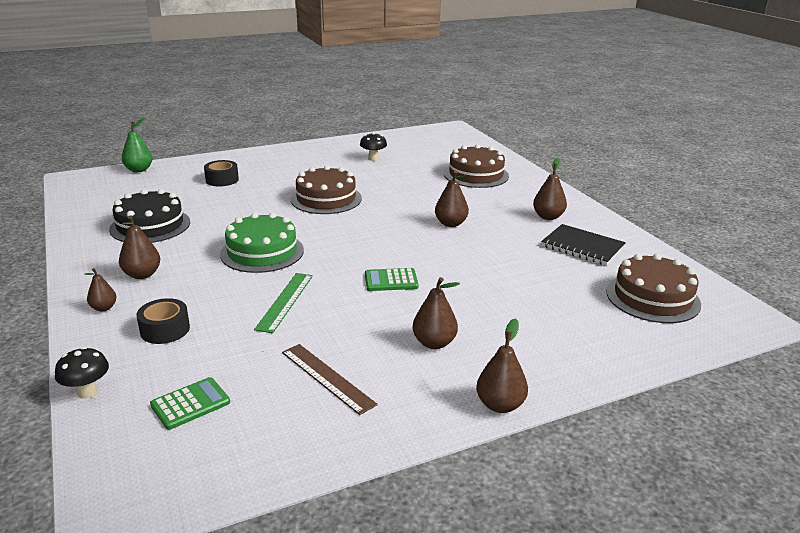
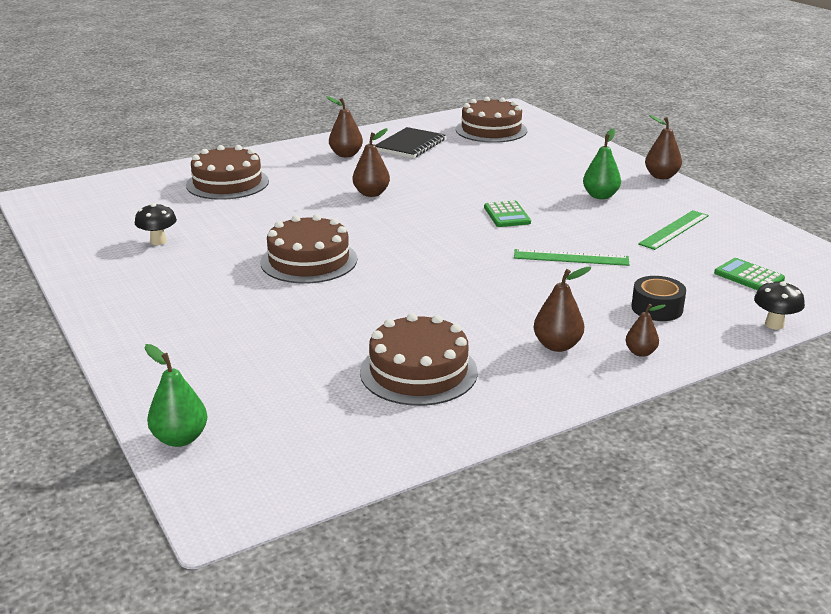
camera: 95 degrees left, 0 degrees up
(150, 225) = (418, 371): black cake -> brown cake
(222, 180) = (237, 344): black tape -> none
(262, 252) = (471, 282): green cake -> none
(327, 378) = (674, 230): brown ruler -> green ruler
(434, 343) = (600, 196): brown pear -> green pear

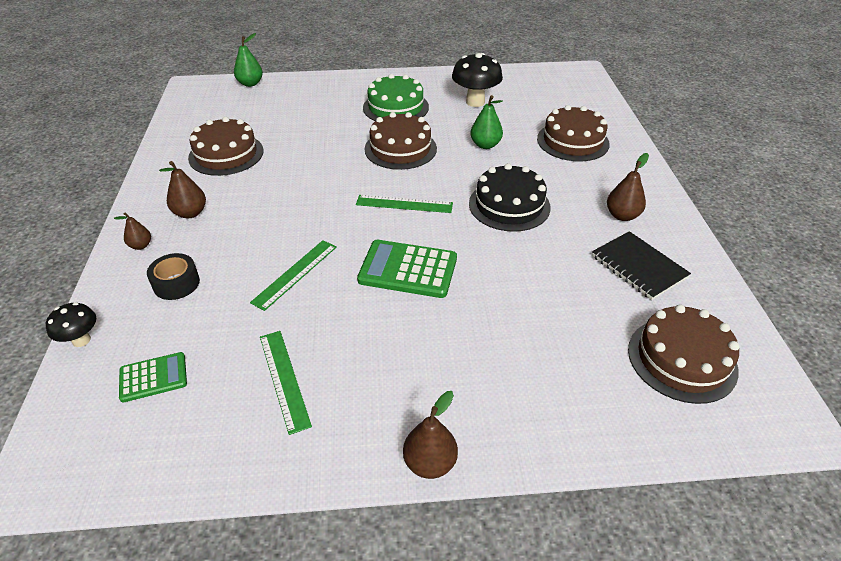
camera: 115 degrees right, 15 degrees up
(158, 241) = (475, 102): black mushroom -> black mushroom, size x1.73
(201, 287) = (396, 107): none -> green cake
(371, 193) = (509, 205): brown pear -> black cake
(415, 236) = (404, 204): none -> green ruler
(507, 215) = (408, 269): green calculator -> green calculator, size x1.69
(600, 196) = (407, 362): green pear -> green pear (485, 145)

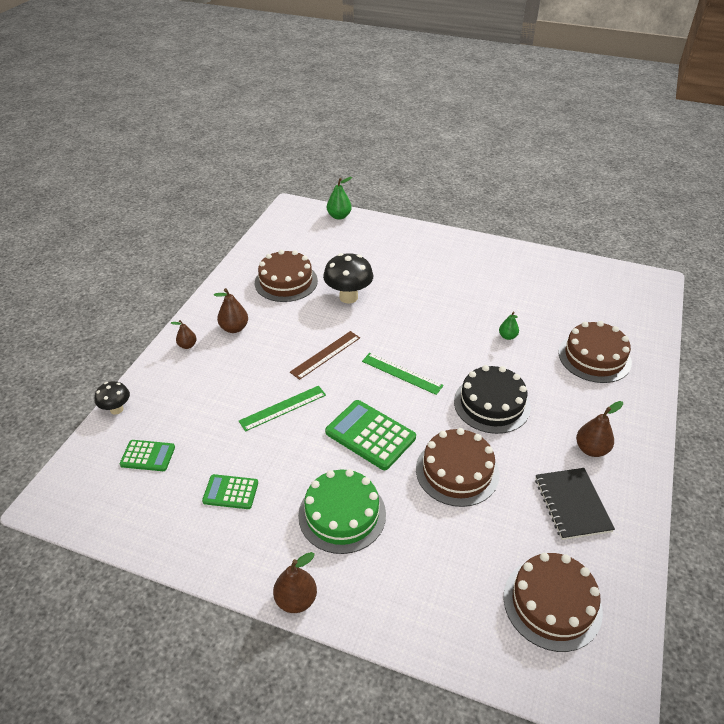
camera: 25 degrees right, 0 degrees up
(176, 283) = (196, 386): black tape -> none
(284, 379) = (230, 492): green ruler -> green calculator
(313, 210) = (326, 355): none -> brown ruler
(396, 107) = (449, 274): green cake -> green cake (342, 514)
(400, 149) = (429, 318): brown cake -> brown cake (457, 471)
(475, 102) = (526, 288): black mushroom -> black mushroom (348, 297)
(485, 145) = (507, 336): green pear -> green pear, size x0.65

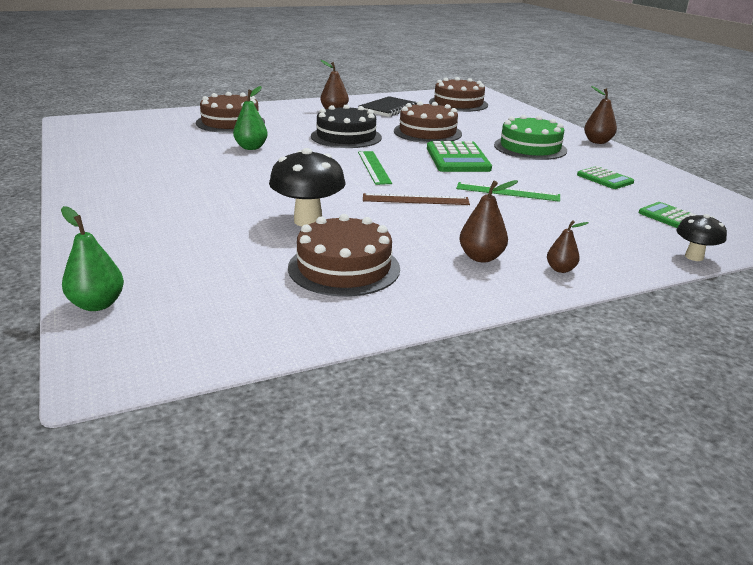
camera: 135 degrees left, 15 degrees down
(507, 336) = (251, 147): green pear -> green pear, size x1.55

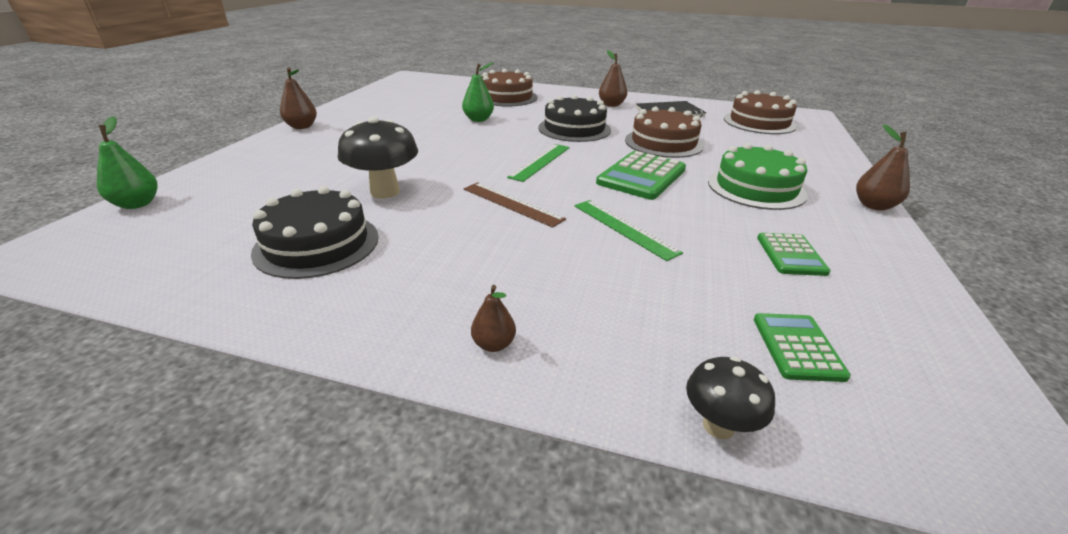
camera: 40 degrees right, 5 degrees up
(344, 268) = (317, 244): brown cake -> black cake
(481, 257) = (443, 288): brown pear -> brown pear (302, 127)

